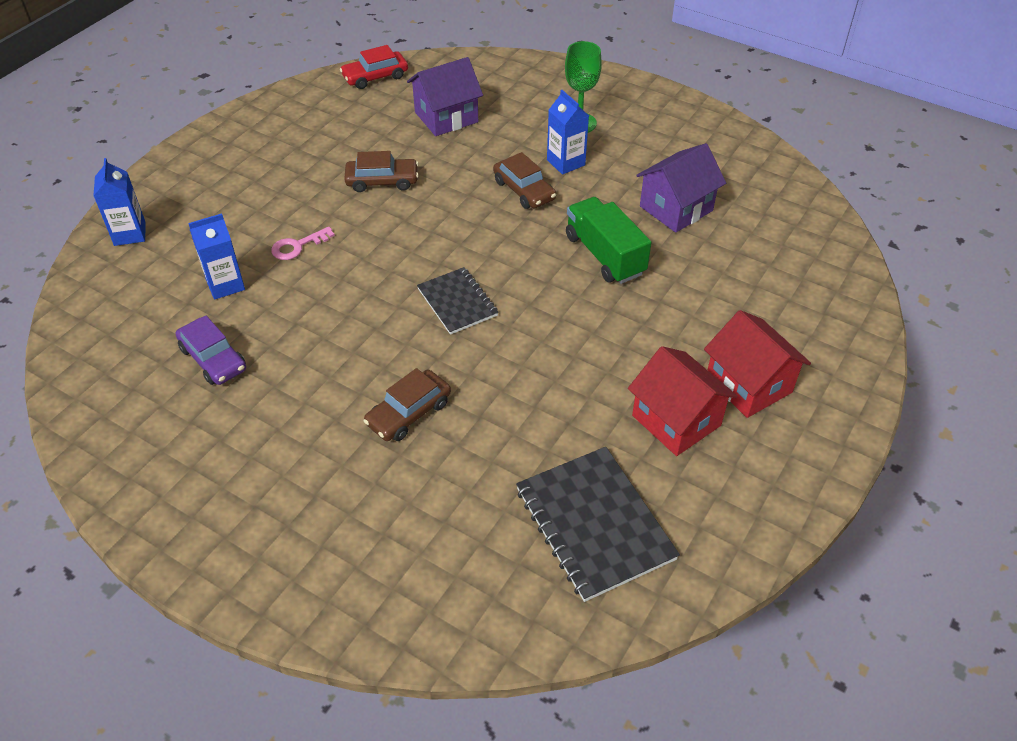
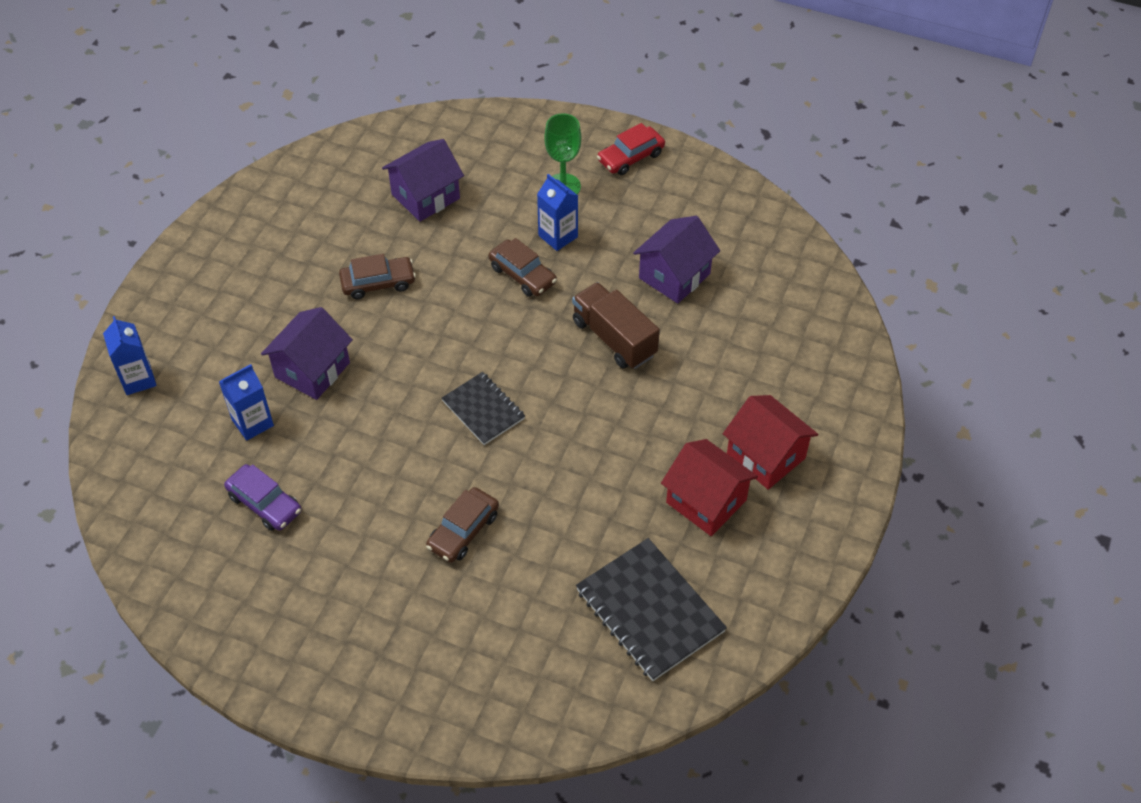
camera: 10 degrees left, 5 degrees up
(297, 246) = (312, 370): pink key -> purple house
(375, 77) = (339, 154): red car -> red car (630, 157)
(605, 255) = (614, 338): green truck -> brown truck

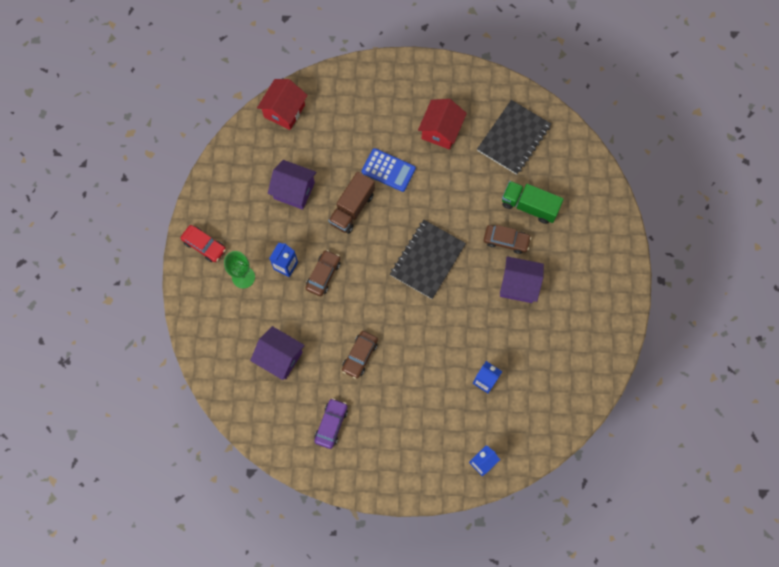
camera: 110 degrees left, 20 degrees up
(265, 503) = (532, 348): purple car -> purple car (331, 424)
(312, 370) = (437, 365): purple house -> purple house (518, 285)
(378, 283) = (360, 356): brown car -> brown car turned 120 degrees counterclockwise
(483, 409) = (427, 260): black notebook -> black notebook, size x1.63
(509, 589) = (529, 206): none -> green truck
(661, 404) = (388, 170): none -> blue calculator
(765, 456) = (402, 110): red house -> red house (284, 111)

